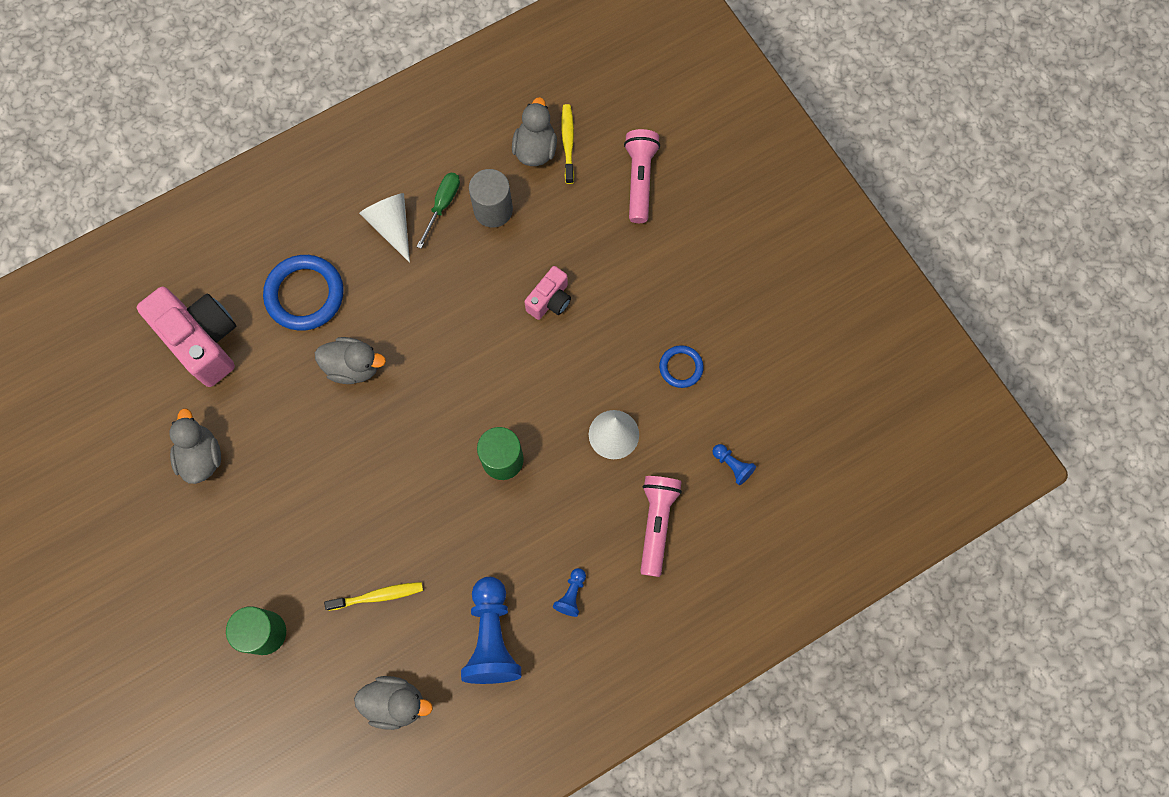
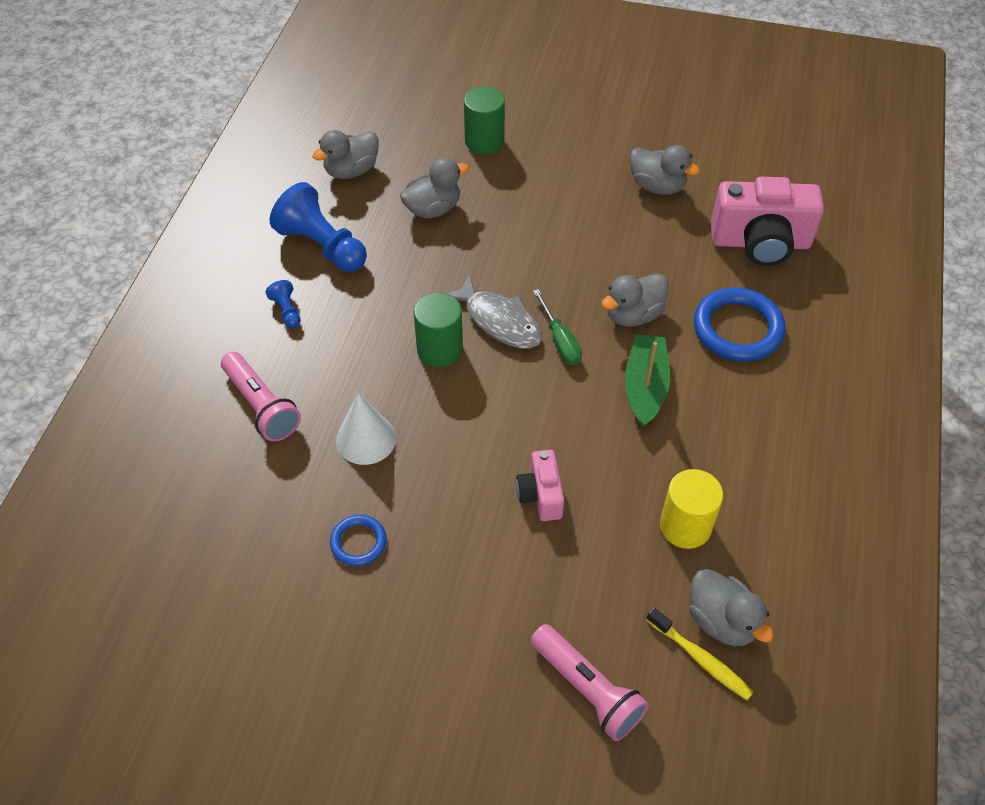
camera: 135 degrees right, 20 degrees down
(378, 596) = (433, 209): yellow toothbrush -> grey duck
(392, 226) = (747, 434): white cone -> none
(410, 310) = (645, 387): none -> green boat
(441, 445) = (499, 321): none -> grey fish
(442, 205) = (732, 489): green screwdriver -> green screwdriver (560, 340)
(493, 210) = (685, 526): grey cylinder -> yellow cylinder
(732, 465) = (231, 501): blue pawn -> none

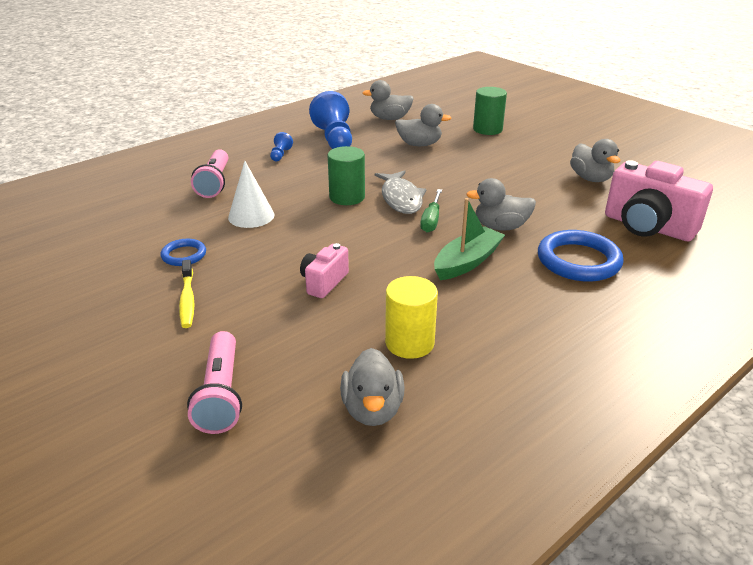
camera: 35 degrees right, 20 degrees down
(701, 659) = (327, 423): yellow toothbrush -> yellow toothbrush (187, 300)

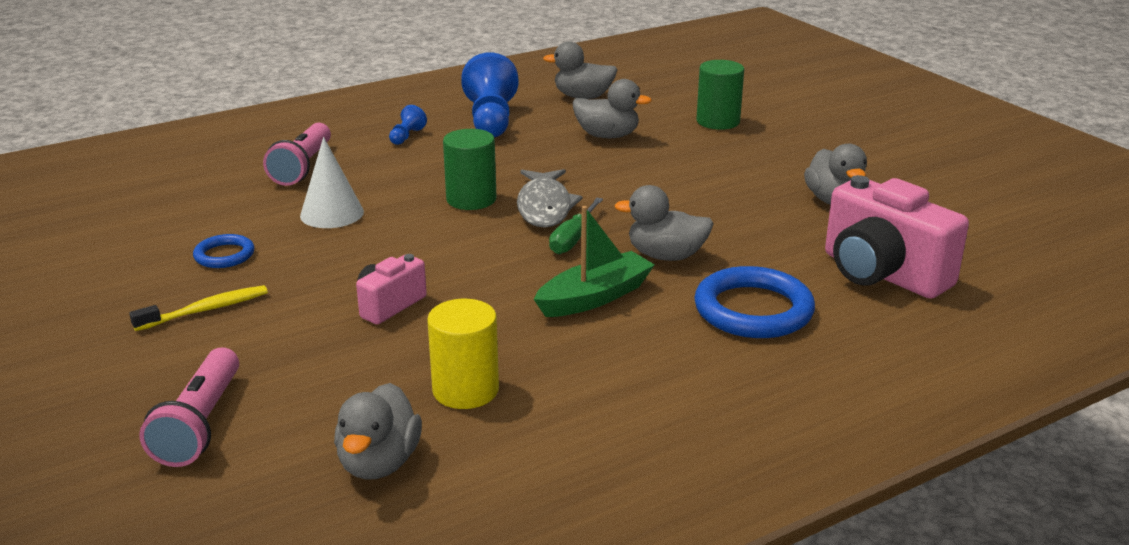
camera: 10 degrees right, 5 degrees down
(187, 300) = (206, 310): yellow toothbrush -> yellow toothbrush turned 120 degrees counterclockwise

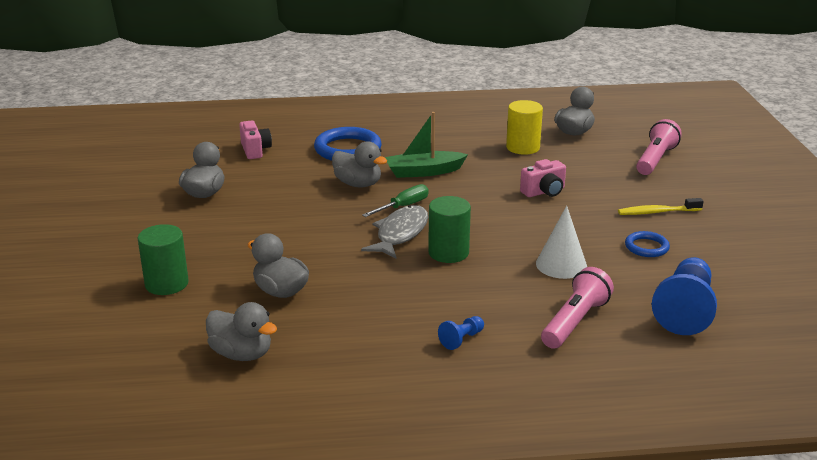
camera: 155 degrees left, 0 degrees up
(491, 120) = (365, 342): blue pawn -> blue pawn (685, 310)
(882, 274) = (255, 150): pink camera -> pink camera, size x0.53

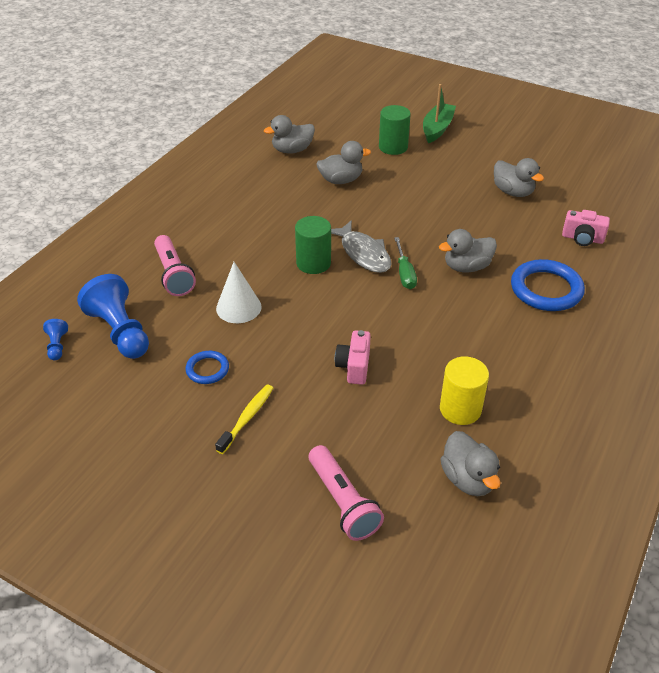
camera: 125 degrees right, 15 degrees up
(423, 172) = (460, 313): green boat -> green boat (437, 128)
(461, 339) = (214, 222): blue pawn -> blue pawn (57, 346)

